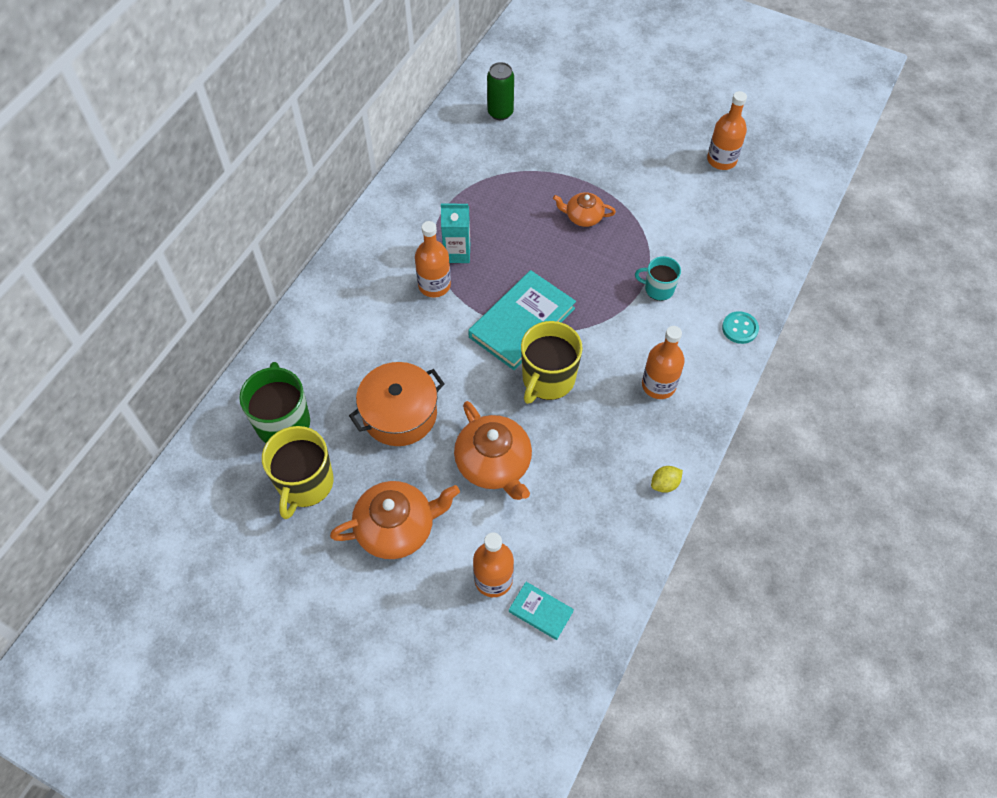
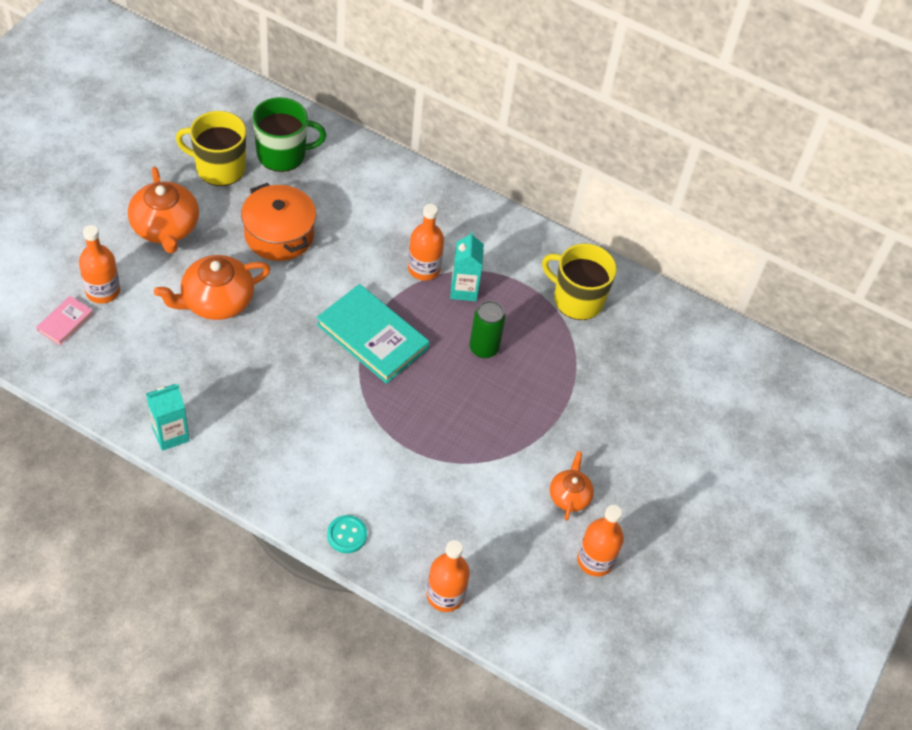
camera: 85 degrees right, 5 degrees down
(500, 113) = (662, 343): green can -> green can (484, 348)
(540, 611) = (65, 322): turquoise book -> pink book
(547, 379) = (303, 351): yellow mug -> yellow mug (577, 299)
(583, 217) = (509, 405): orange teapot -> orange teapot (569, 495)
(658, 289) = (406, 464): turquoise mug -> none
(658, 385) = (284, 446): orange bottle -> orange bottle (445, 595)
(664, 484) = (171, 434): yellow lemon -> turquoise carton

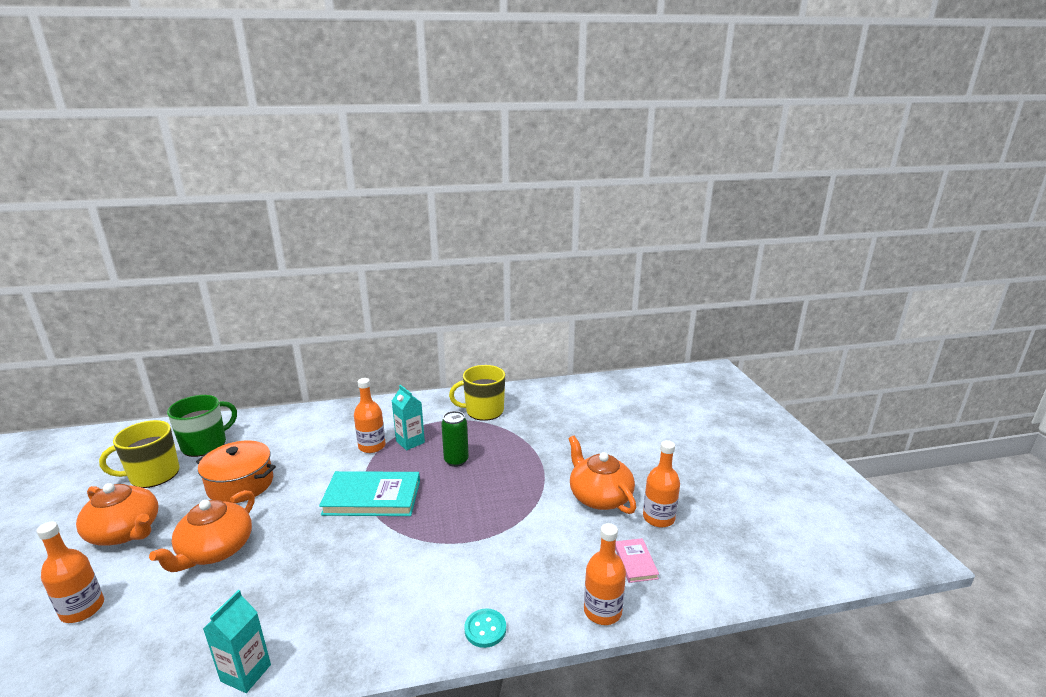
camera: 35 degrees left, 30 degrees down
(65, 322) = (48, 659): pink book -> pink book (635, 562)
(569, 495) = (599, 496): orange teapot -> orange teapot, size x1.74

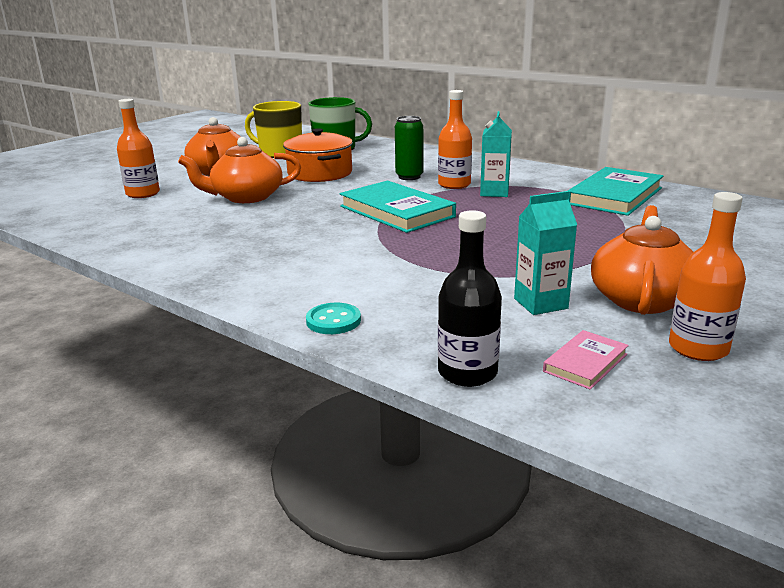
camera: 50 degrees right, 0 degrees up
(246, 673) = (154, 256): turquoise carton -> turquoise carton (540, 303)
(456, 460) = (517, 217): green can -> green can (409, 177)
(483, 411) = (615, 196): yellow mug -> turquoise book
(602, 611) = (467, 372): orange bottle -> black bottle

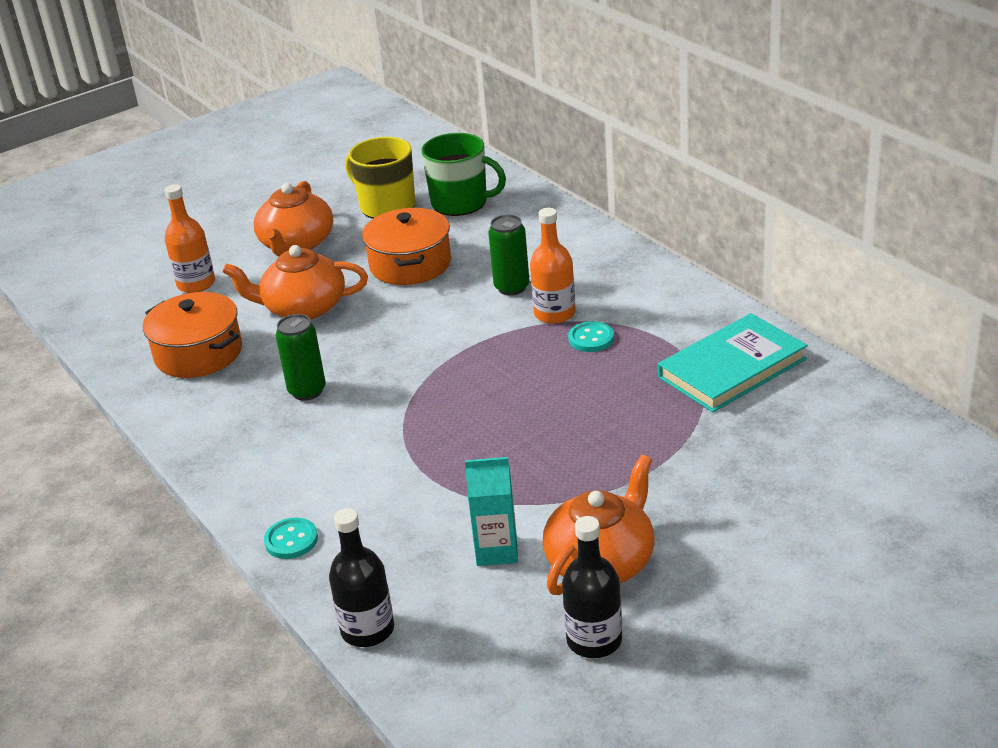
camera: 20 degrees right, 10 degrees up
(165, 225) = (198, 353): none -> orange pot
(281, 235) = (307, 391): none -> green can
(396, 211) = (452, 363): turquoise book -> none
(494, 192) = (591, 338): turquoise carton -> turquoise button
(585, 363) = (477, 638): pink book -> none
(698, 348) = (594, 640): orange bottle -> black bottle

